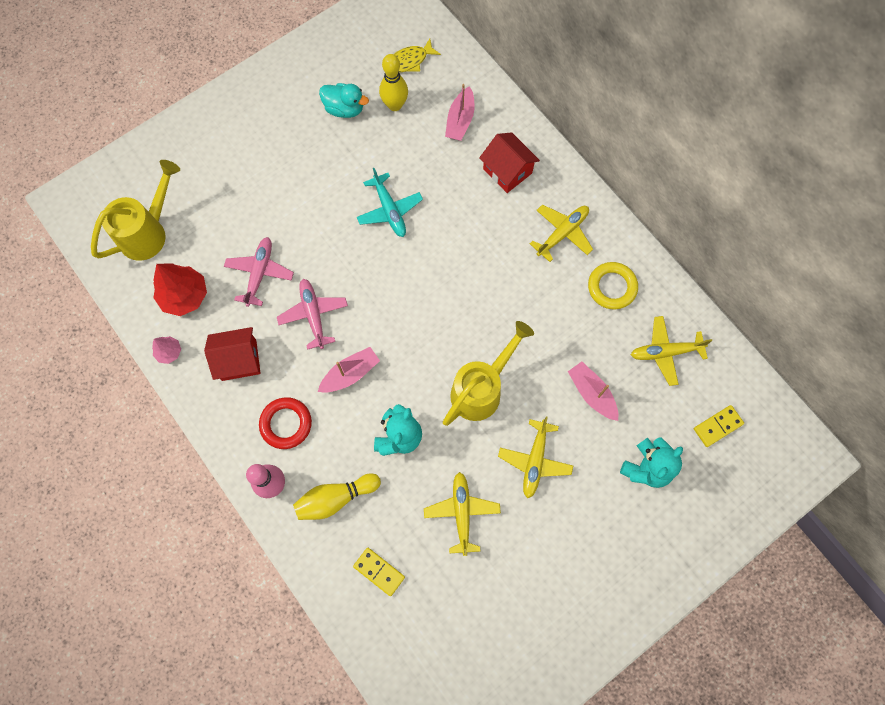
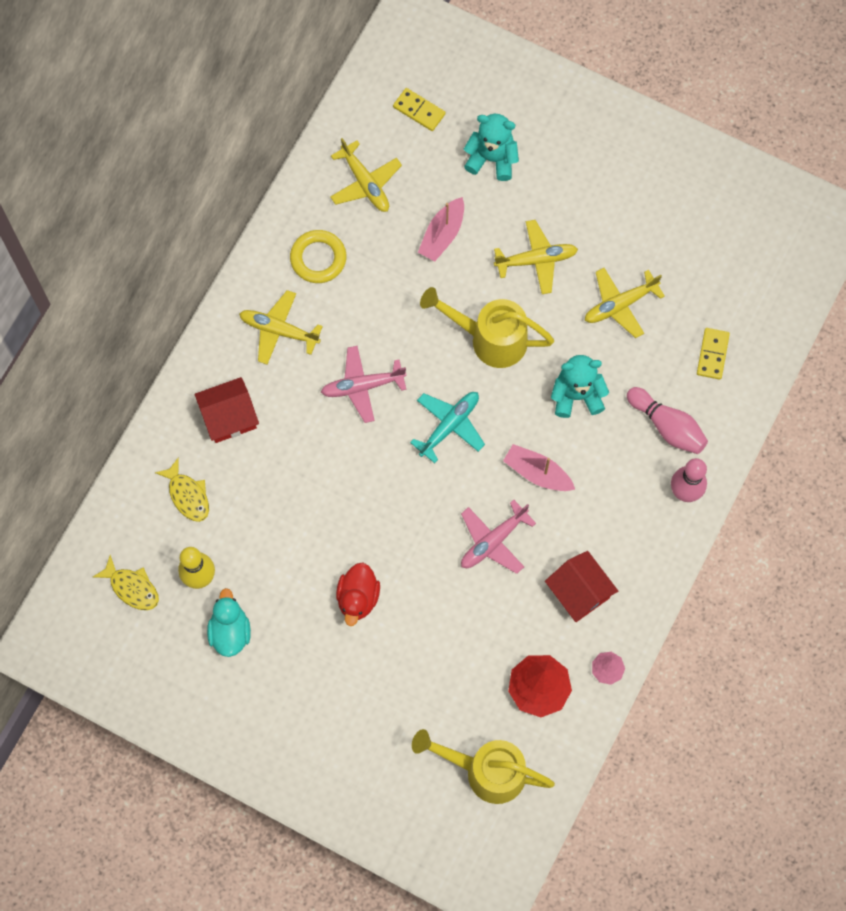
camera: 115 degrees left, 0 degrees up
(260, 273) = (474, 622): pink plane -> pink plane (362, 386)
(286, 424) = (620, 510): red ring -> none
(322, 201) = (358, 598): none -> red duck
(335, 498) = (667, 426): yellow bowling pin -> pink bowling pin
(389, 210) = (335, 520): turquoise plane -> turquoise plane (449, 426)
(460, 120) = (187, 495): pink boat -> yellow fish
(507, 171) = (229, 417): red house -> red house turned 45 degrees clockwise

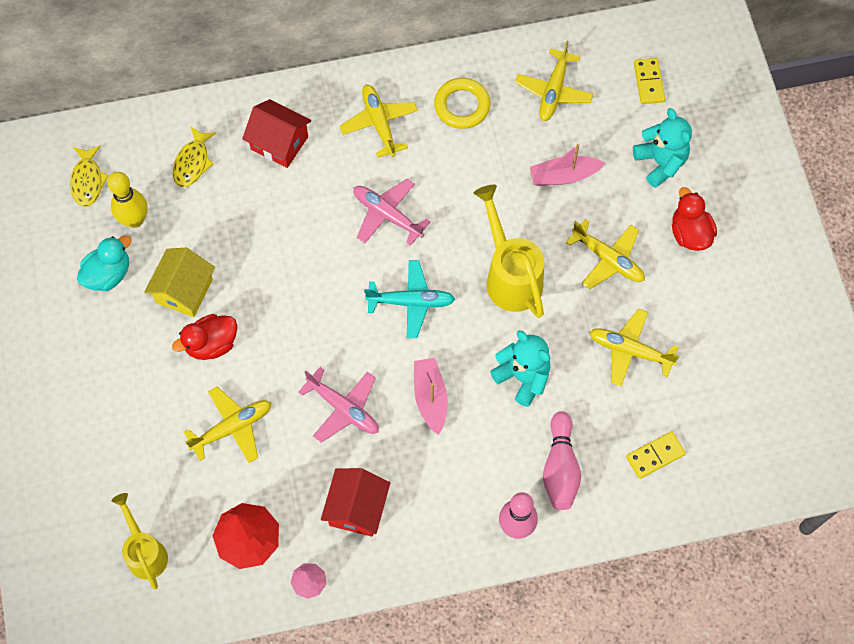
camera: 50 degrees right, 5 degrees down
(295, 585) = (184, 291): none -> yellow house
(440, 633) = (232, 427): none -> yellow plane
(485, 771) = (145, 552): yellow watering can -> yellow watering can, size x0.66
(493, 541) = (343, 408): pink plane -> pink plane turned 150 degrees counterclockwise
(565, 187) = (690, 233): none -> red duck

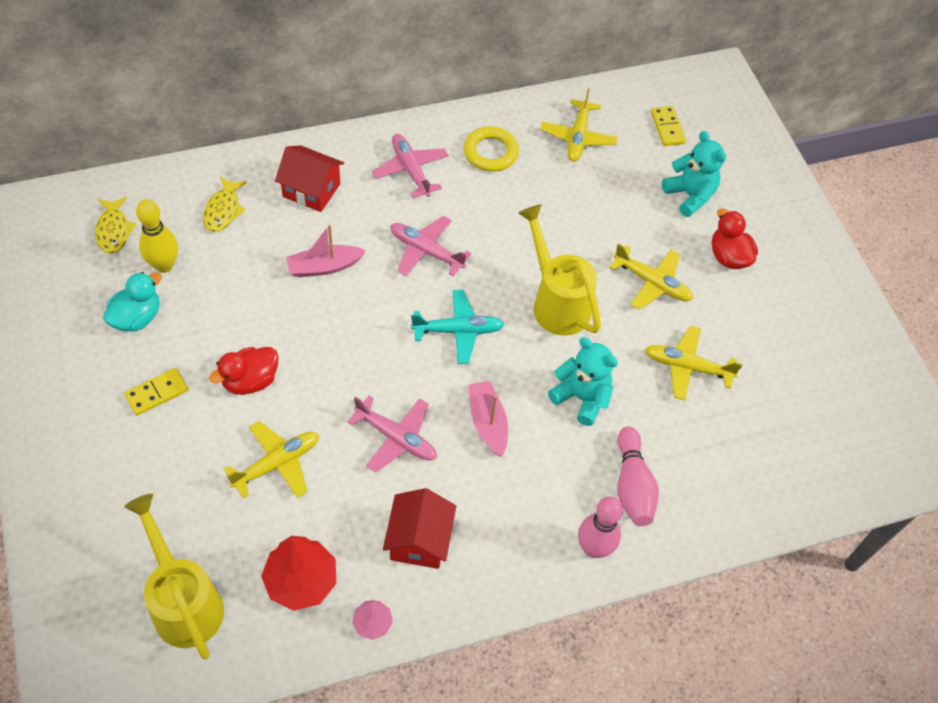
camera: 10 degrees left, 10 degrees down
(145, 552) = (184, 601): yellow watering can -> yellow watering can, size x1.52
(184, 291) = (219, 330): yellow house -> none
(379, 123) = (410, 170): yellow plane -> pink plane
(564, 176) = (598, 210): pink boat -> pink boat (324, 267)
(655, 456) = (729, 468): yellow domino -> yellow domino (157, 393)

